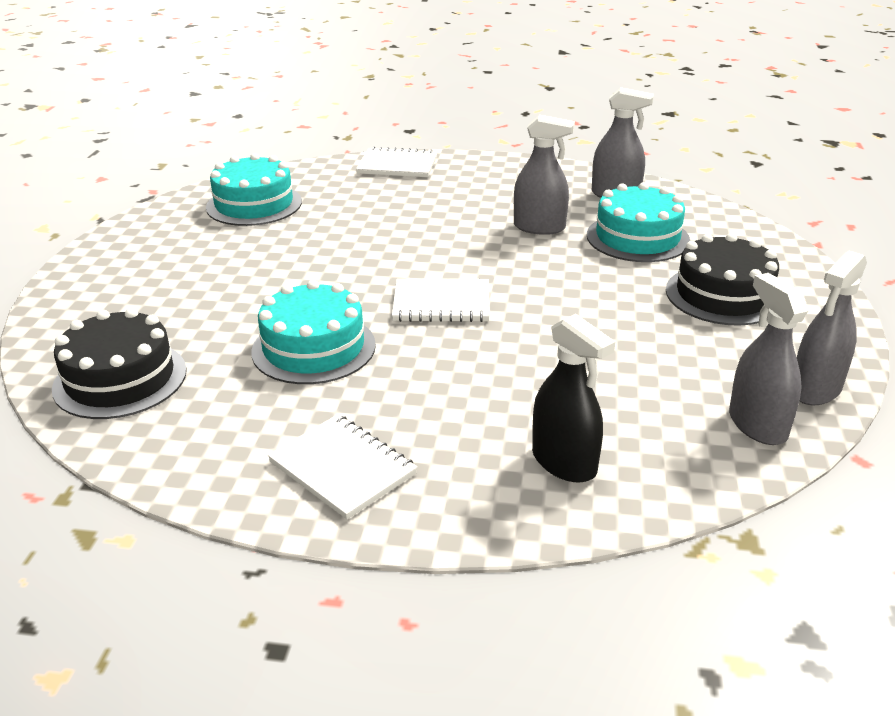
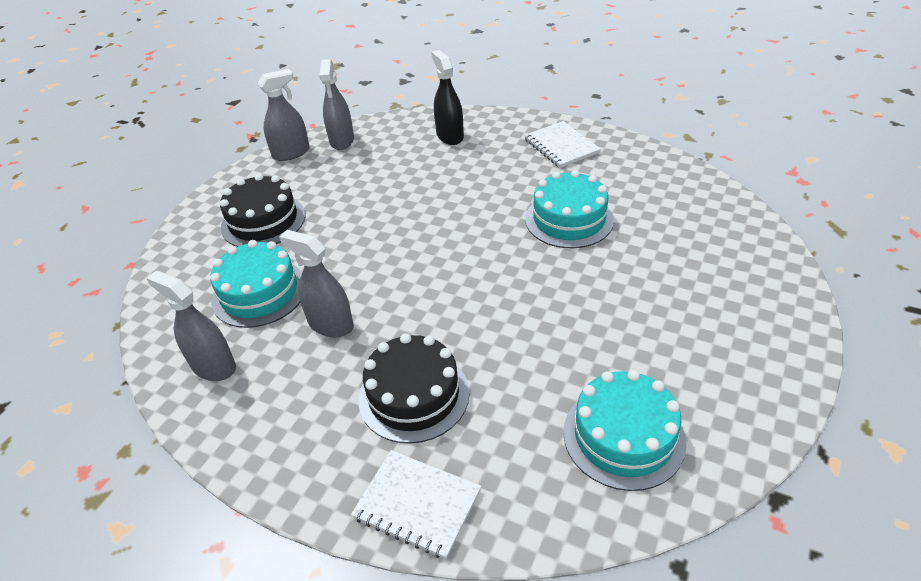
camera: 160 degrees left, 10 degrees up
(120, 379) = (703, 214): black cake -> black cake (414, 395)
(441, 303) = (465, 245): white notebook -> none

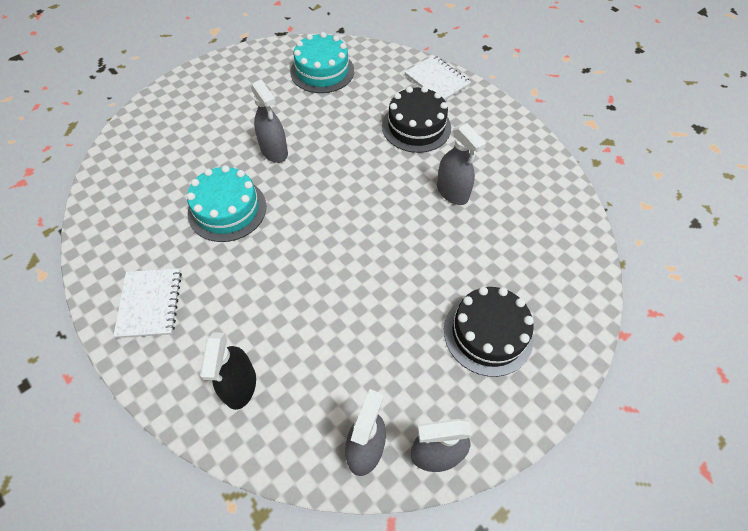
camera: 160 degrees left, 15 degrees up
(213, 366) = (540, 192): grey spray bottle -> grey spray bottle (274, 151)
(259, 292) = (501, 243): turquoise cake -> none

